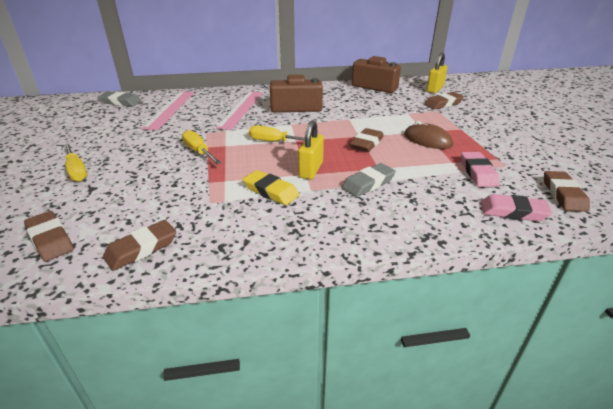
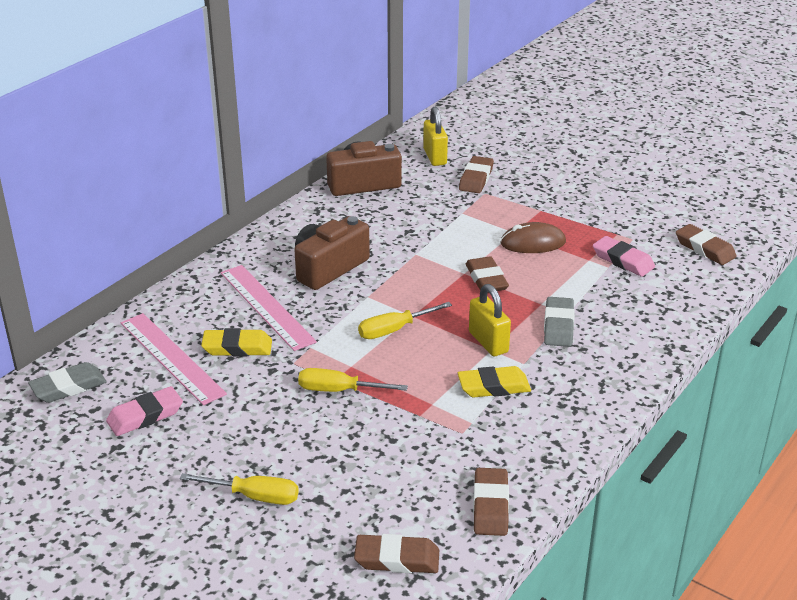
camera: 45 degrees left, 0 degrees up
(199, 117) = (237, 347): none -> yellow eraser
(513, 212) = (693, 288): pink eraser -> pink eraser (145, 416)

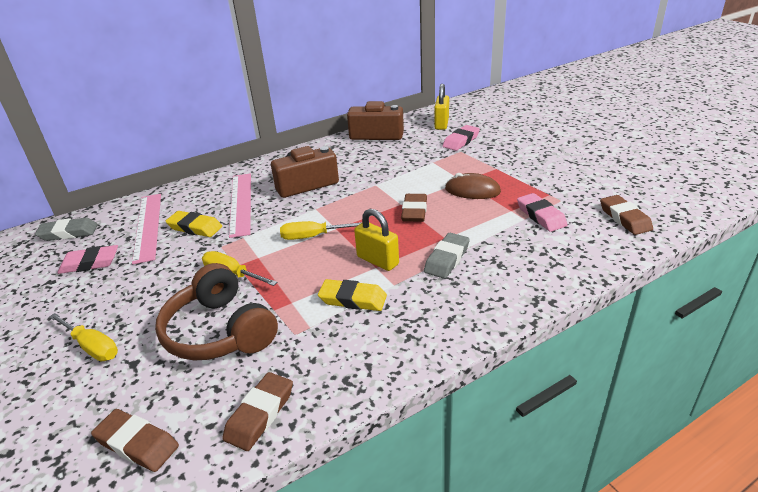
camera: 25 degrees right, 0 degrees up
(381, 448) = (219, 331): none -> brown headphones
(476, 179) = (461, 141): brown eraser -> pink eraser
(488, 342) = (377, 260): yellow padlock -> yellow padlock turned 45 degrees counterclockwise

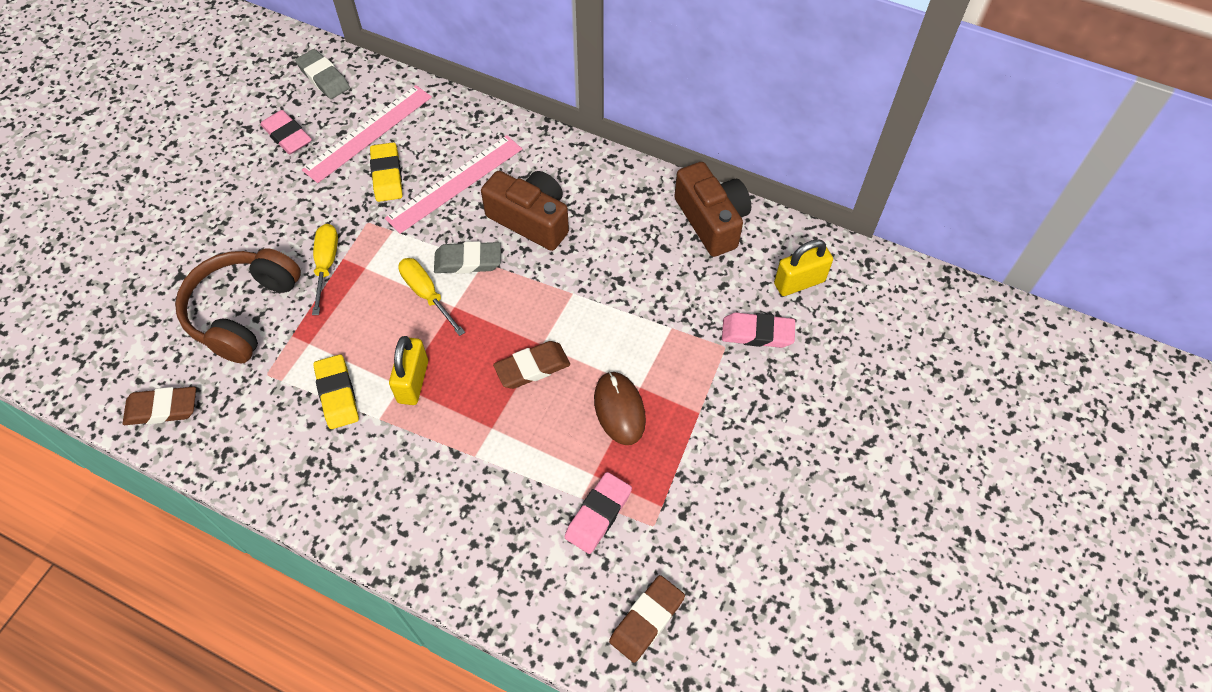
camera: 55 degrees right, 25 degrees up
(92, 347) = (184, 232): yellow screwdriver -> none
(137, 444) = (102, 344): brown eraser -> none
(447, 259) = (449, 448): grey eraser -> grey eraser (468, 261)

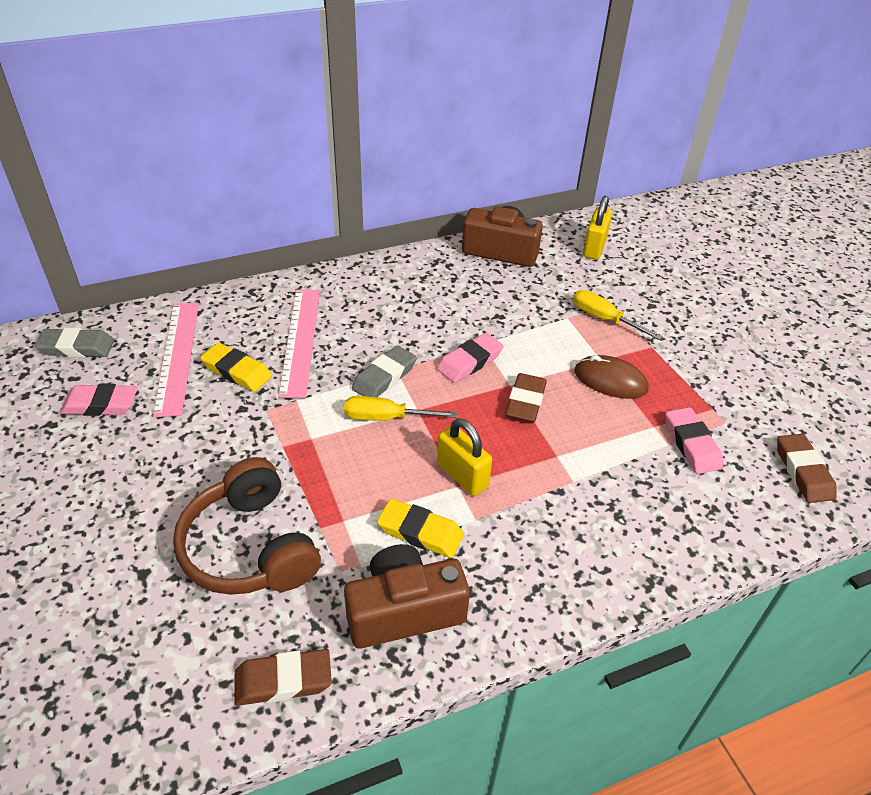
camera: 50 degrees left, 15 degrees down
(162, 409) = (283, 681): brown eraser -> brown eraser turned 45 degrees clockwise
(326, 264) = (275, 460): yellow screwdriver -> yellow screwdriver (603, 318)
(531, 220) = (390, 324): brown camera -> brown camera (404, 610)
(757, 333) = (614, 286): pink eraser -> pink eraser (469, 362)

